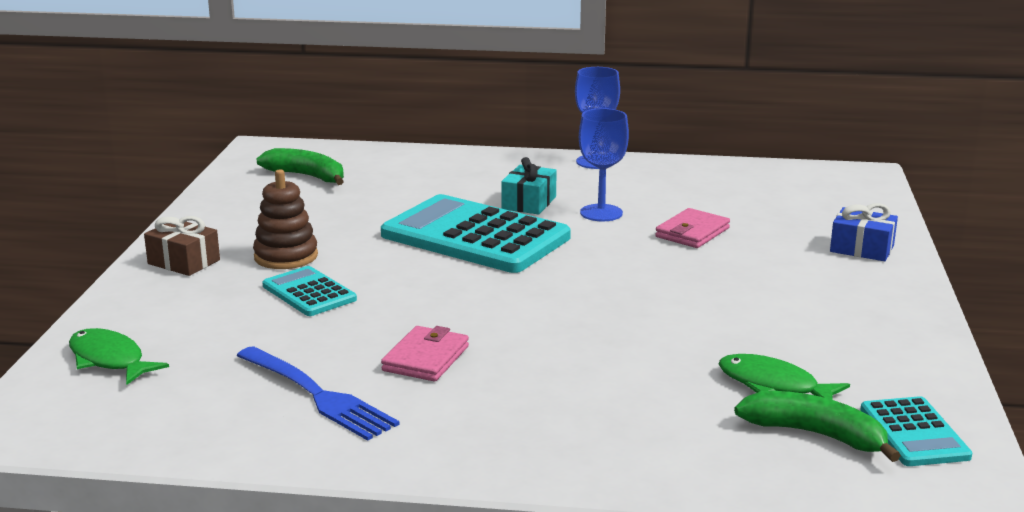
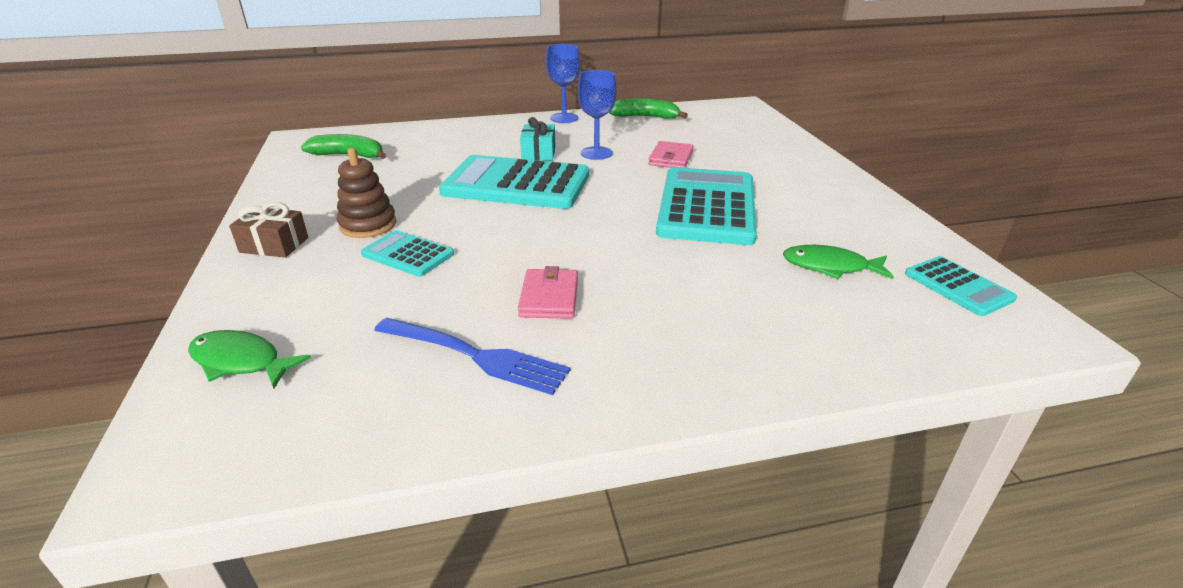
camera: 20 degrees left, 10 degrees up
(685, 297) = (707, 207): none -> turquoise calculator
(815, 434) = (897, 303): green banana -> green banana (645, 117)
(862, 249) = (789, 153): blue gift -> none

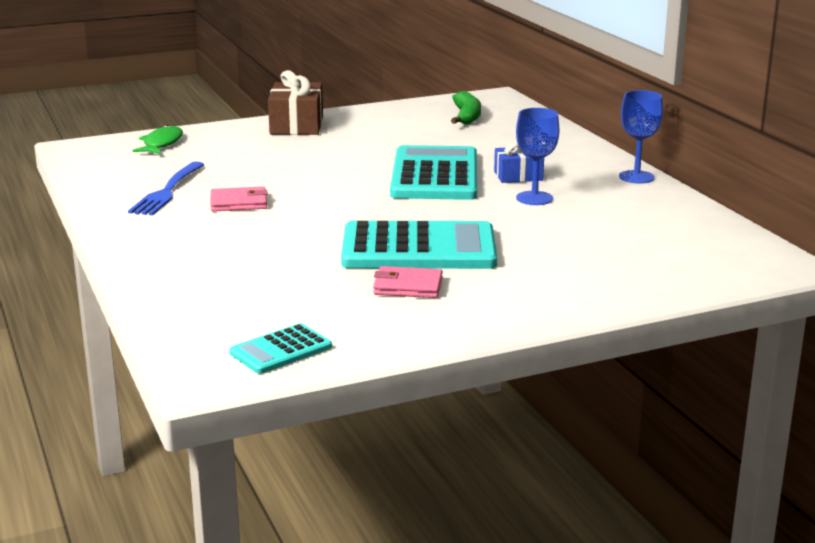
camera: 80 degrees right, 10 degrees down
(274, 245) = (296, 125): brown gift -> brown gift, size x1.61
(368, 225) = (335, 142): brown stacking toy -> none
(408, 254) = (292, 159): turquoise calculator -> none
(538, 153) = (518, 176): turquoise gift -> blue gift
(645, 117) = (677, 214): green banana -> none
(671, 158) = (542, 230): pink wallet -> pink wallet (408, 287)
(830, 267) = (307, 297): green fish -> none

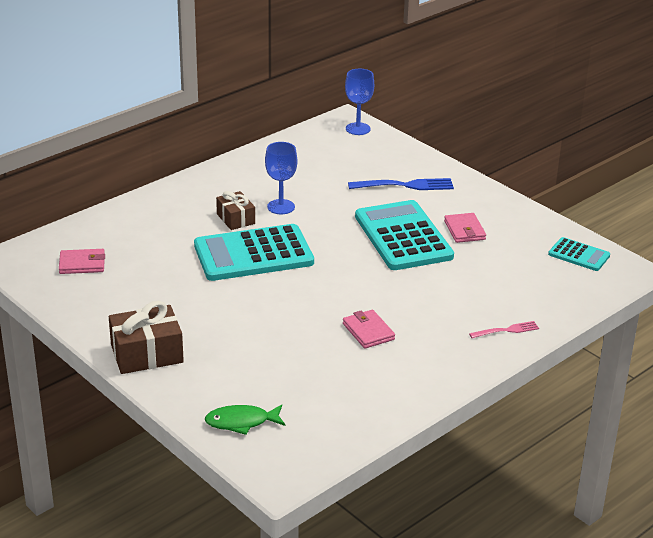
camera: 110 degrees left, 10 degrees up
(163, 266) = (506, 330): none -> pink fork
(167, 191) = (363, 376): blue fork -> blue fork (404, 185)
(467, 116) = (82, 264): green banana -> pink wallet
(518, 176) = (236, 219): blue gift -> brown gift
(636, 177) = (213, 173): blue goblet -> blue goblet (358, 129)

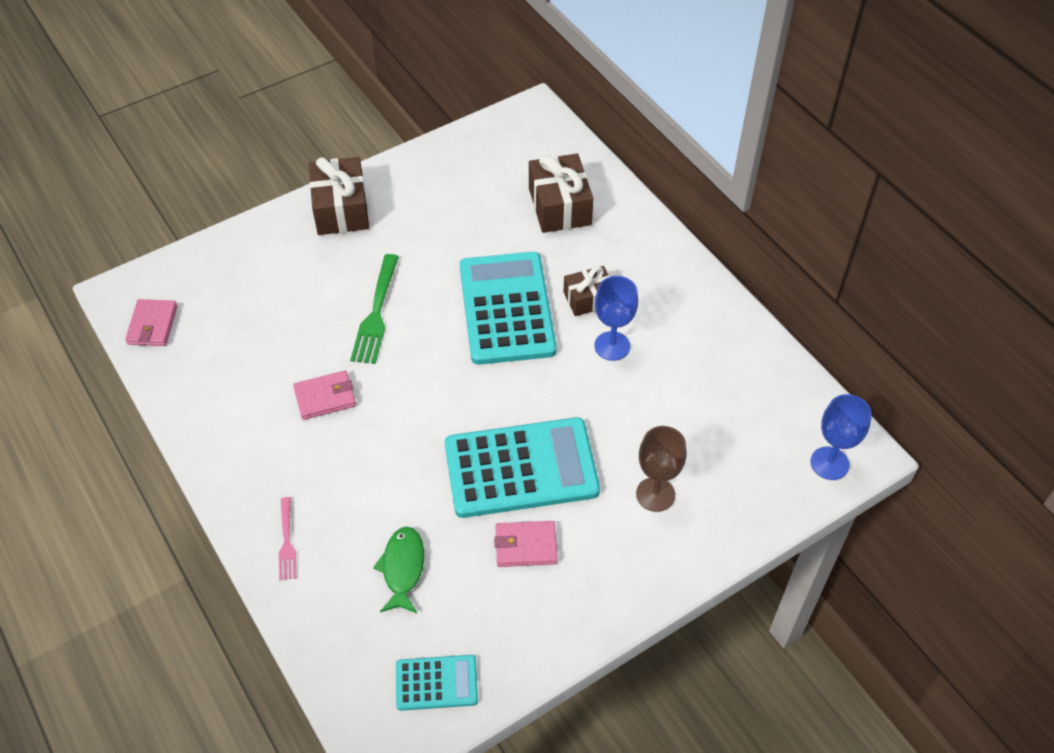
camera: 100 degrees right, 20 degrees up
(82, 264) = (513, 165): pink wallet -> pink wallet (152, 325)
(133, 238) = (559, 206): none -> brown gift
(241, 422) = (210, 272): green fish -> green fish (402, 568)
(271, 317) = (376, 312): none -> green fork
(404, 185) = (655, 494): blue fork -> brown goblet
(579, 255) = (436, 683): turquoise calculator -> turquoise calculator turned 135 degrees counterclockwise

